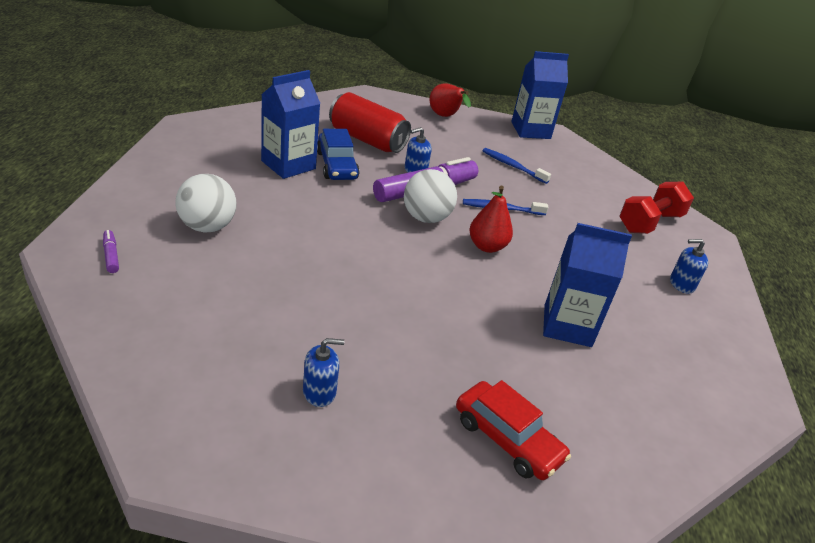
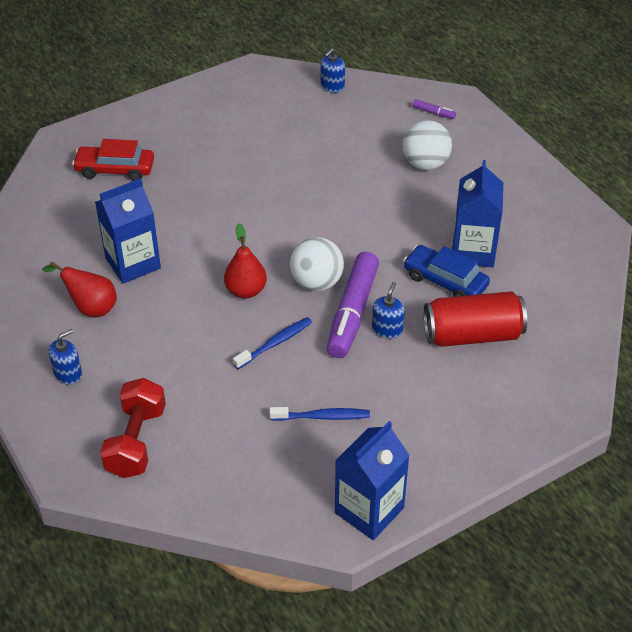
camera: 145 degrees right, 10 degrees up
(319, 392) = (230, 128): blue soap dispenser -> blue soap dispenser (332, 86)
(445, 117) = (467, 445): red pear -> red pear (91, 307)

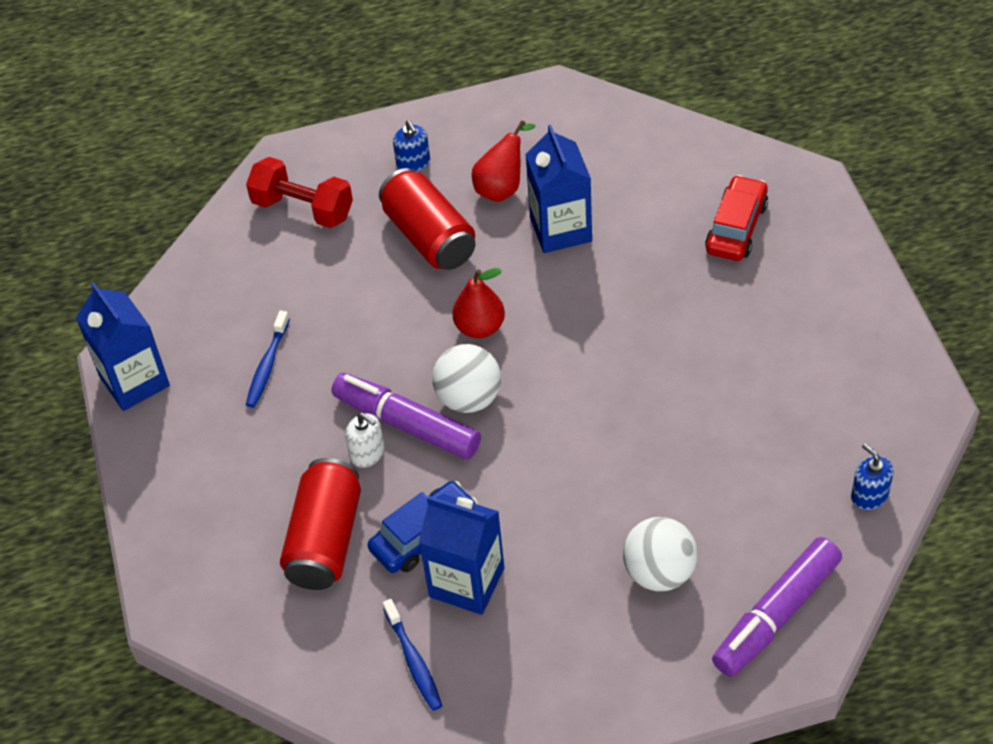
camera: 110 degrees right, 5 degrees up
(155, 342) = (429, 237): none -> red can
(275, 343) = (387, 341): blue toothbrush -> blue toothbrush (413, 660)
(387, 329) = (367, 453): blue soap dispenser -> white soap dispenser
(433, 113) = (776, 615): purple marker -> purple marker, size x2.46

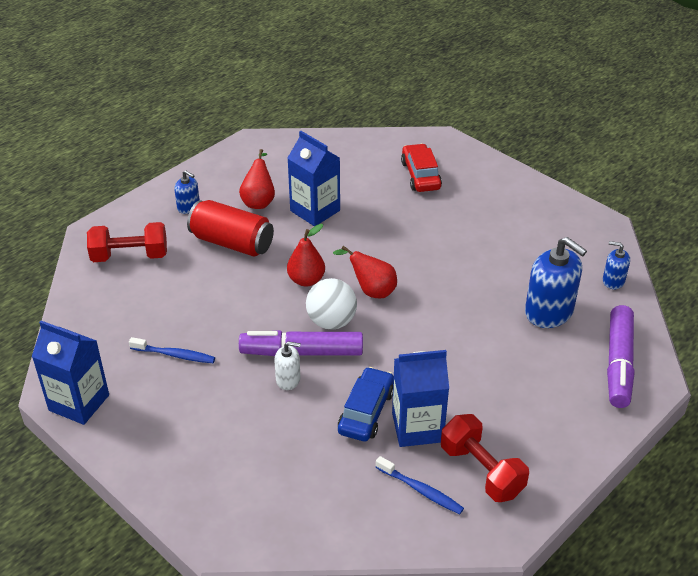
camera: 35 degrees left, 10 degrees down
(267, 365) = (174, 355): blue toothbrush -> blue toothbrush turned 60 degrees counterclockwise
(325, 540) = (300, 443): red can -> none
(498, 671) = (481, 471): none -> red dumbbell
(546, 376) = (371, 291): none -> red pear
(659, 573) = (532, 370): white ball -> none
(746, 503) = (549, 312): none -> blue soap dispenser

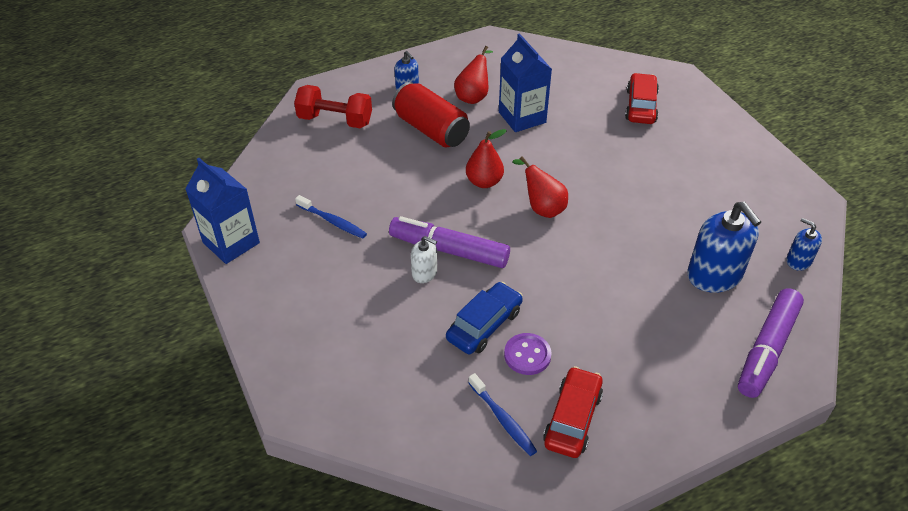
camera: 20 degrees right, 5 degrees up
(331, 322) = (490, 228): white ball -> none
(417, 427) = (527, 355): blue carton -> purple button
(481, 471) = (572, 418): red dumbbell -> red car

